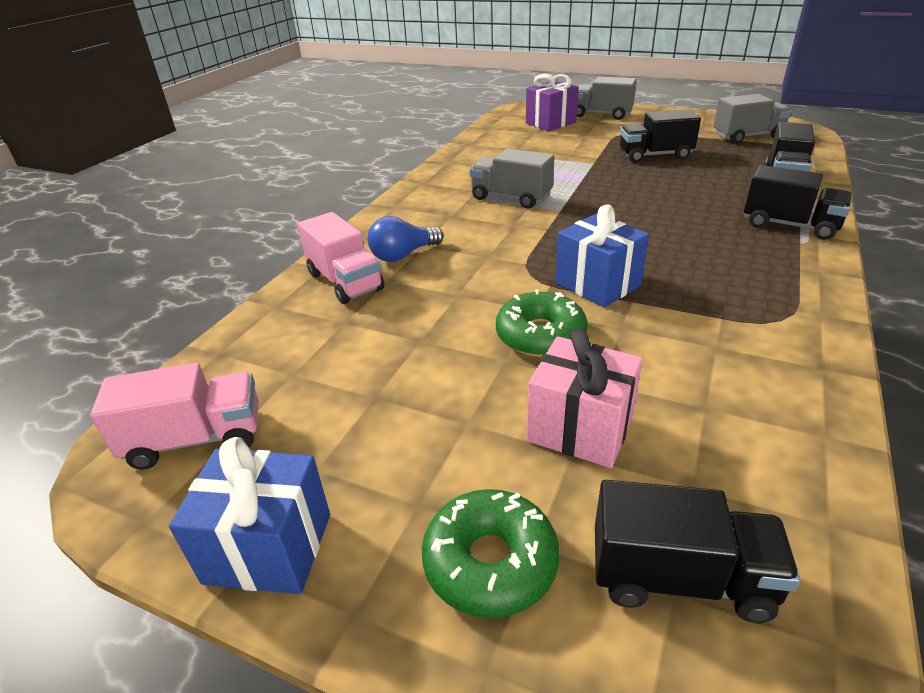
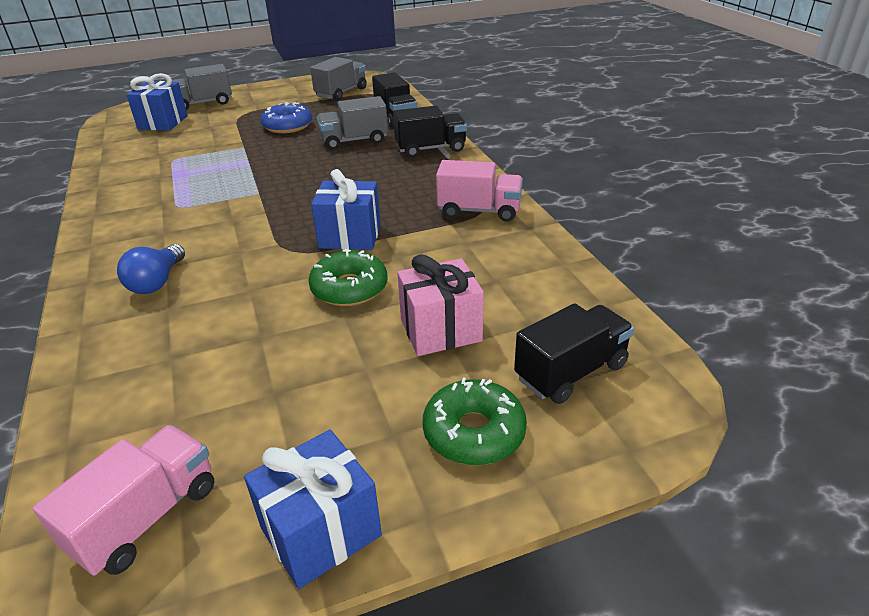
camera: 45 degrees left, 0 degrees up
(345, 282) = (125, 328): pink truck -> pink truck (479, 211)
(511, 198) = (202, 198): grey truck -> grey truck (354, 141)
(550, 123) = (163, 122): purple gift -> blue gift
(655, 155) = (288, 126): black truck -> blue donut

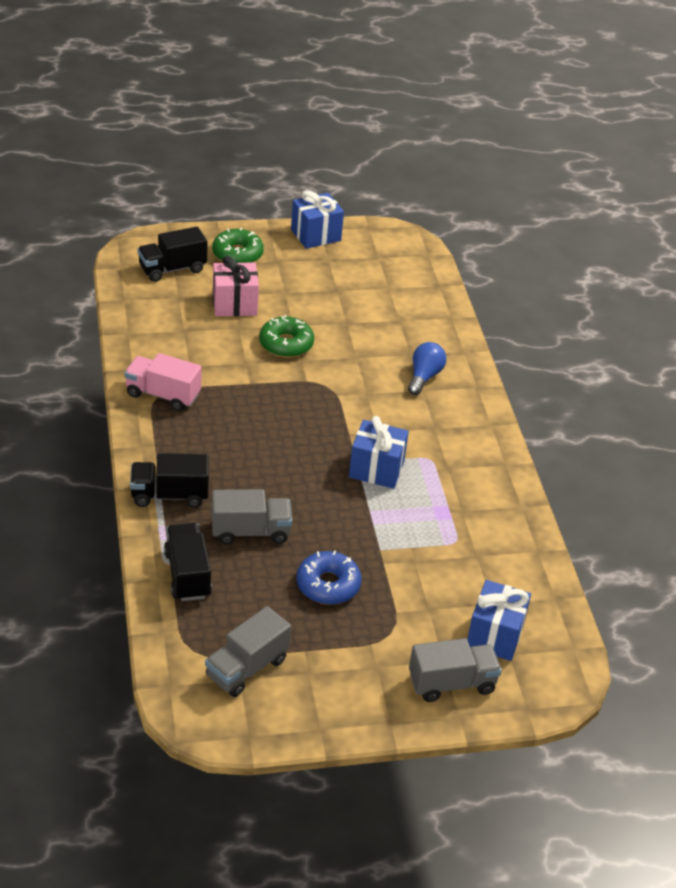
camera: 175 degrees left, 5 degrees up
(146, 517) = (391, 253): pink truck -> none
(350, 236) = (278, 390): blue gift -> blue gift (376, 469)

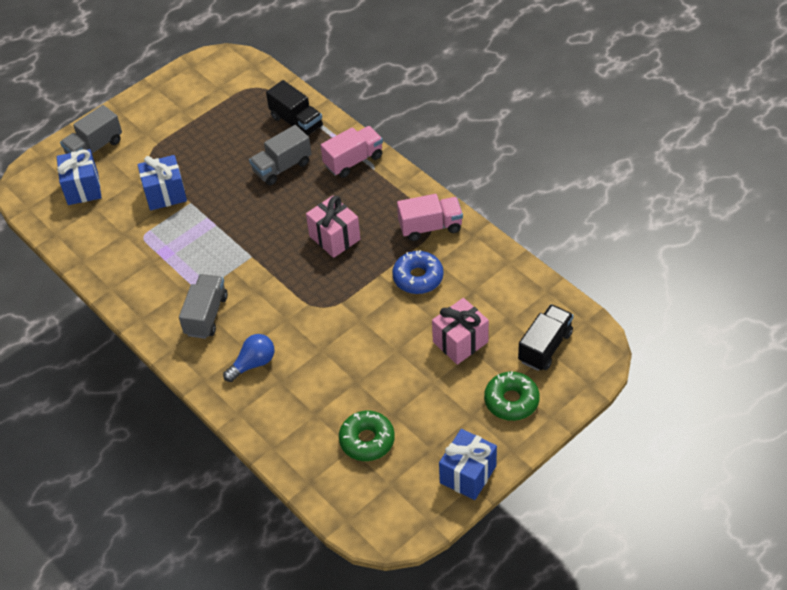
camera: 155 degrees right, 10 degrees up
(169, 495) = (353, 161): black truck -> pink truck
(247, 668) = (218, 94): grey truck -> grey truck (206, 315)
(261, 434) = (334, 238): none -> pink gift
(286, 344) = (385, 327): green donut -> green donut (367, 440)
(328, 585) = (207, 162): blue donut -> blue donut (418, 277)
(376, 469) = (233, 258): blue gift -> blue gift (165, 194)
(424, 377) = (253, 364): blue light bulb -> blue light bulb turned 120 degrees counterclockwise

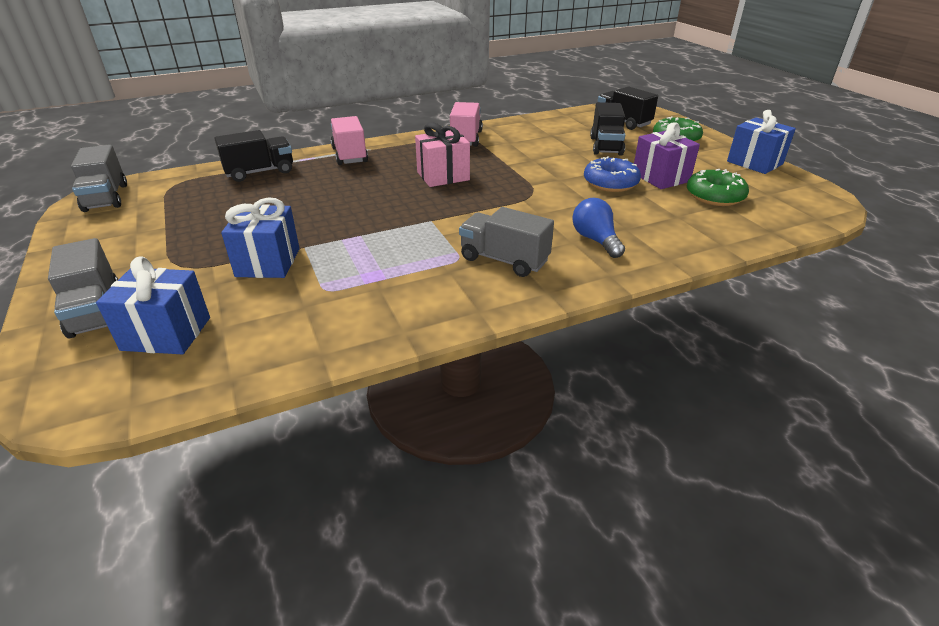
camera: 75 degrees left, 15 degrees down
(282, 167) = (315, 187): grey truck -> grey truck (106, 198)
(395, 395) = (660, 177): none -> purple gift
(418, 277) = (522, 150): blue donut -> blue donut (610, 183)
(460, 342) = (606, 146): pink gift -> black truck

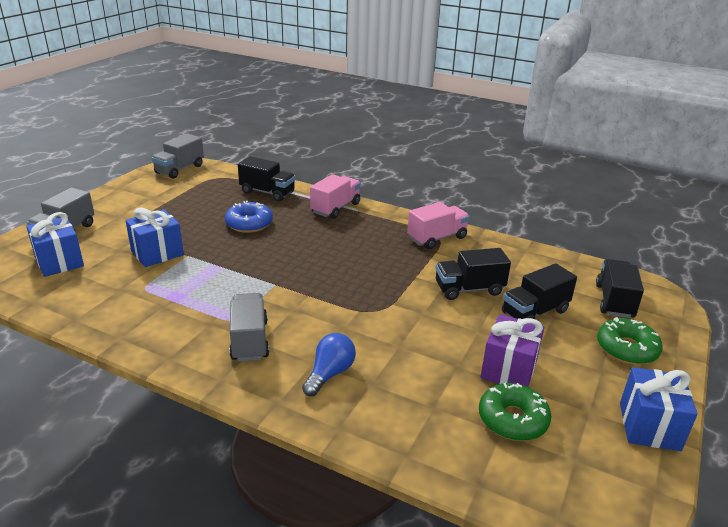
camera: 50 degrees right, 5 degrees down
(443, 176) = (353, 258): pink gift -> none
(550, 154) = (469, 289): none -> black truck
(610, 183) = (453, 343): blue donut -> blue donut (249, 224)

